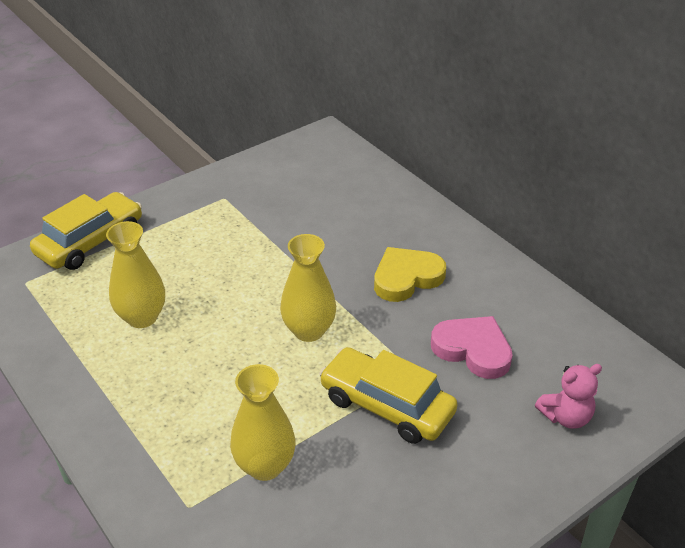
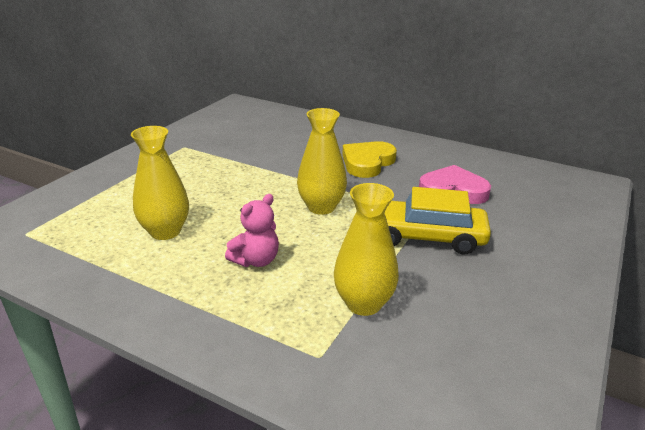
camera: 25 degrees left, 10 degrees down
(90, 242) = (78, 193): yellow car -> none
(566, 417) = (552, 211): pink teddy bear -> pink teddy bear (256, 260)

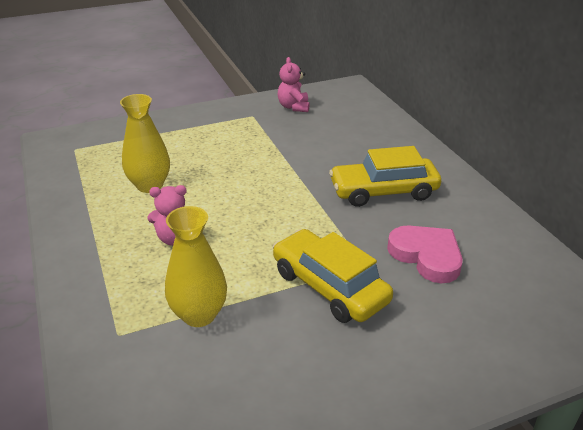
camera: 40 degrees right, 5 degrees up
(212, 130) = (293, 107): none -> pink teddy bear
(321, 207) = (282, 217): yellow vase -> none
(367, 163) = (383, 191): yellow heart -> yellow car

